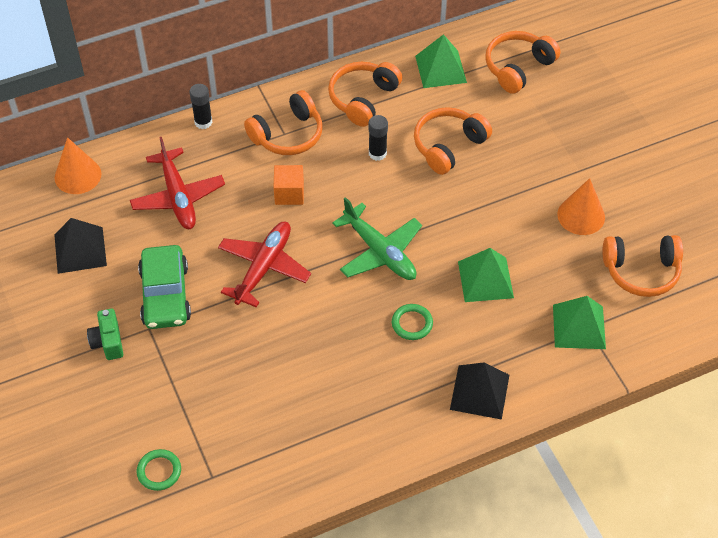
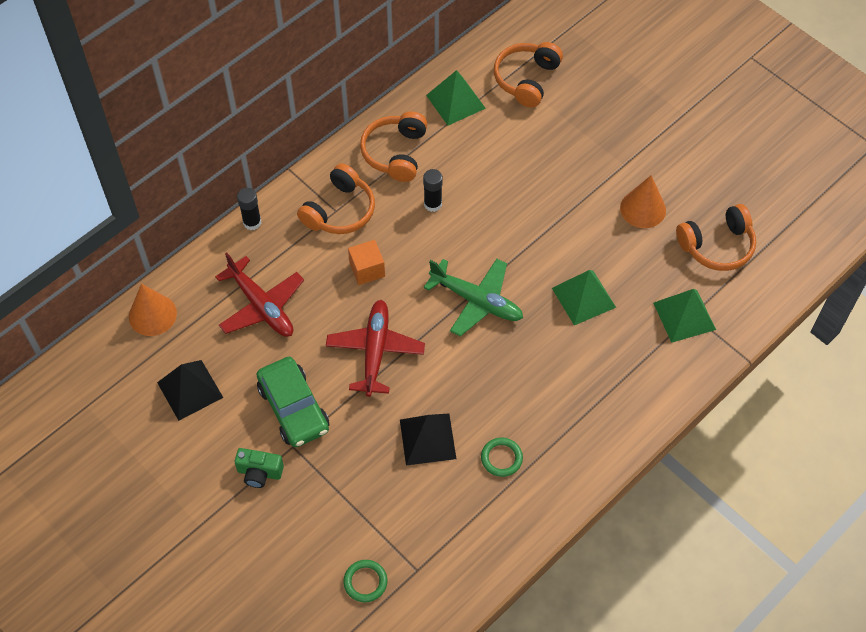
camera: 20 degrees left, 5 degrees up
(108, 342) = (259, 473): green camera -> green camera turned 45 degrees counterclockwise
(412, 323) = (535, 361): green ring -> green ring (501, 458)
(448, 146) = (495, 177): orange headphones -> none
(479, 392) = (623, 406): black pyramid -> black pyramid (427, 439)

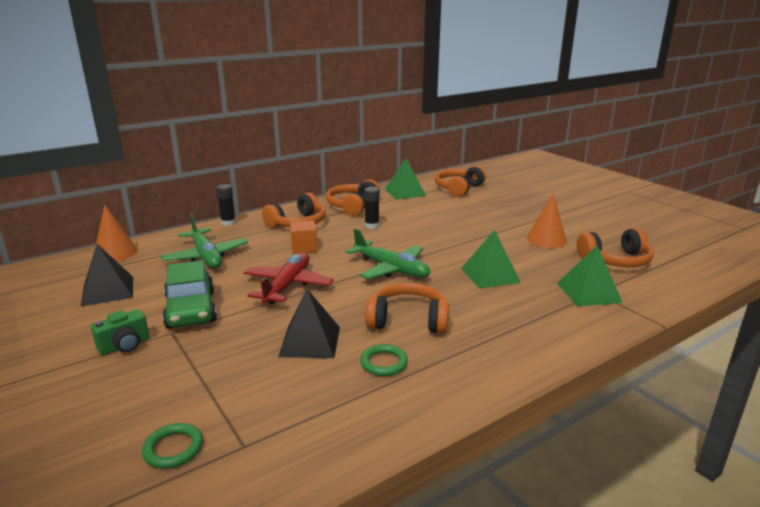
camera: 10 degrees right, 35 degrees down
(259, 473) = (125, 346): green camera -> green camera turned 60 degrees counterclockwise
(261, 306) = (206, 256): red plane -> green plane
(511, 392) = (408, 320): none -> orange headphones

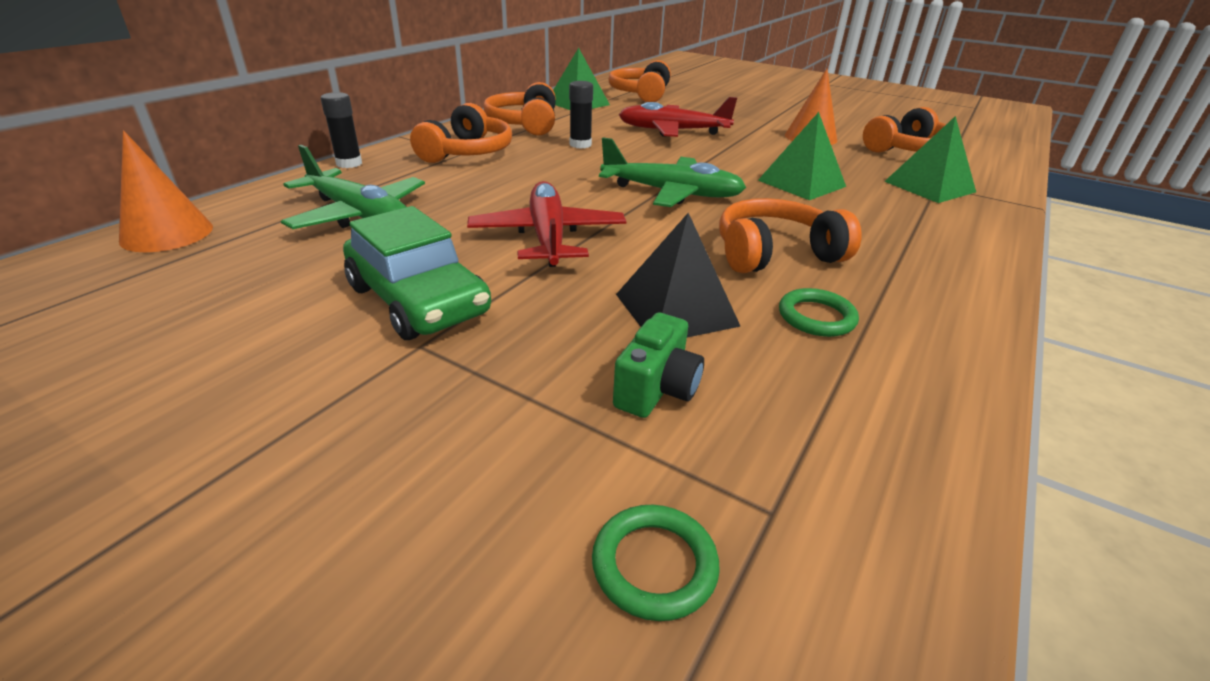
camera: 25 degrees left, 10 degrees up
(108, 291) = (210, 299): black pyramid -> none
(125, 346) = (345, 390): green camera -> green camera (657, 389)
(304, 247) = (514, 182): orange cube -> none
(446, 222) = (673, 131): none -> red plane

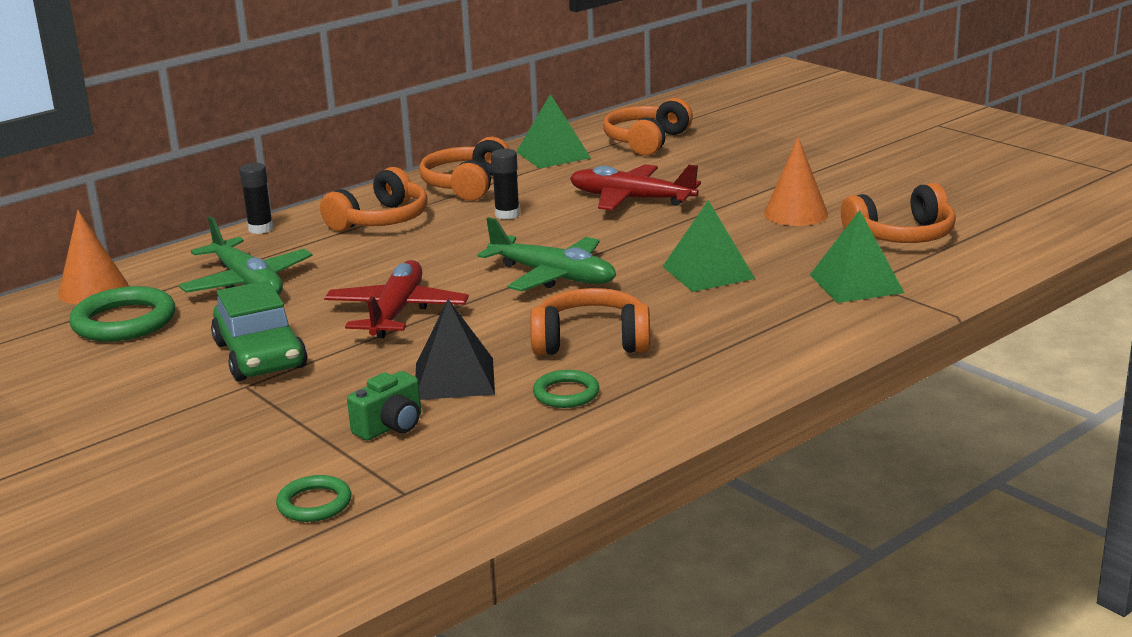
camera: 20 degrees right, 10 degrees down
(217, 269) = (124, 321): none -> green ring

